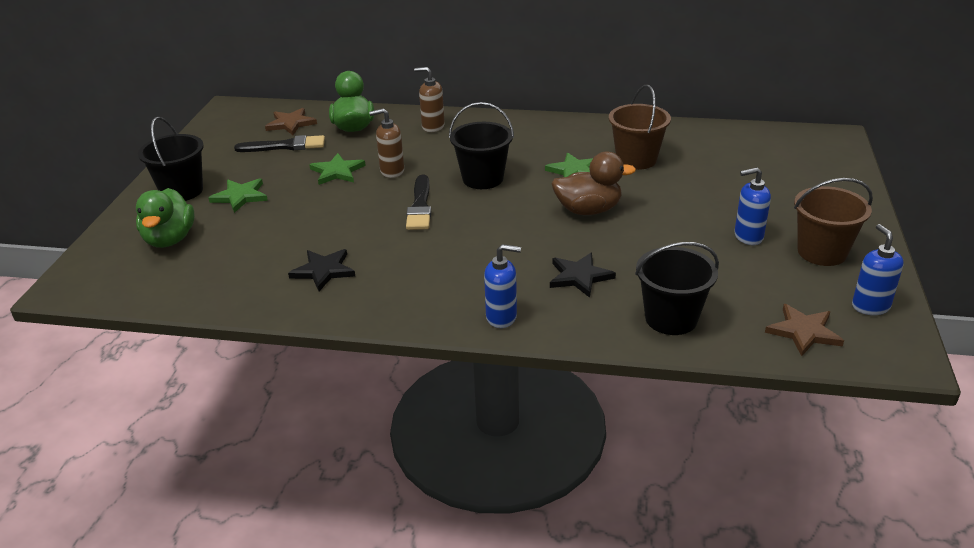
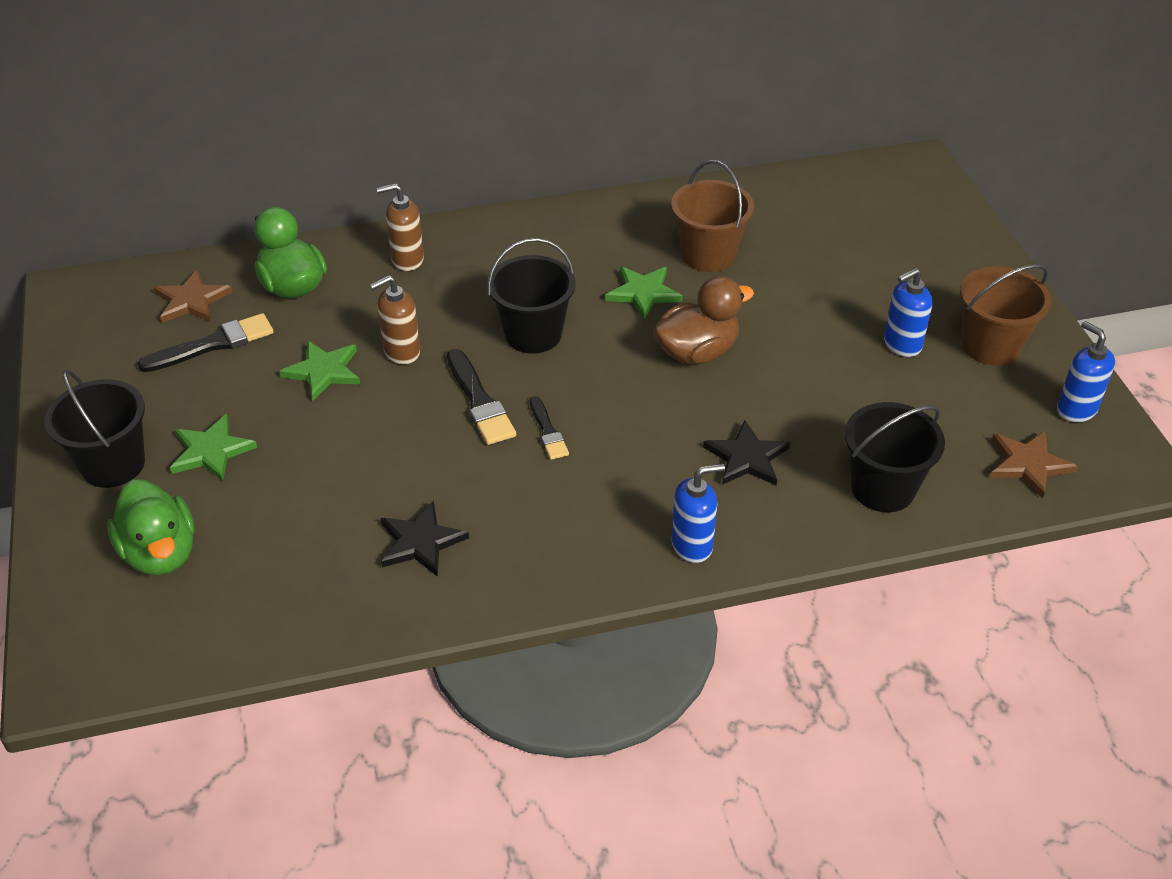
camera: 25 degrees left, 10 degrees up
(451, 231) = (548, 431): none -> black brush

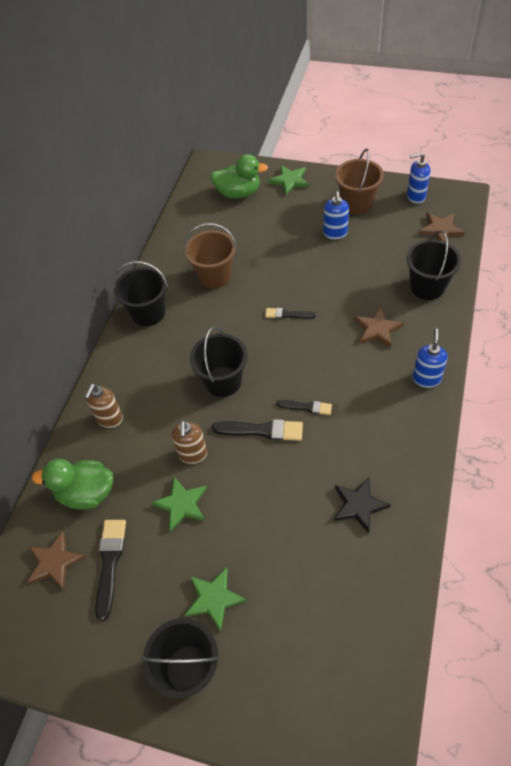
camera: 55 degrees left, 10 degrees up
(160, 553) = (290, 662): green duck -> green duck (238, 193)
(594, 222) = (148, 313): none -> black bucket
(643, 293) = (224, 317): green star -> green star (290, 181)
(697, 352) = (287, 314): brown duck -> black brush
(747, 458) = (377, 329): black star -> brown star

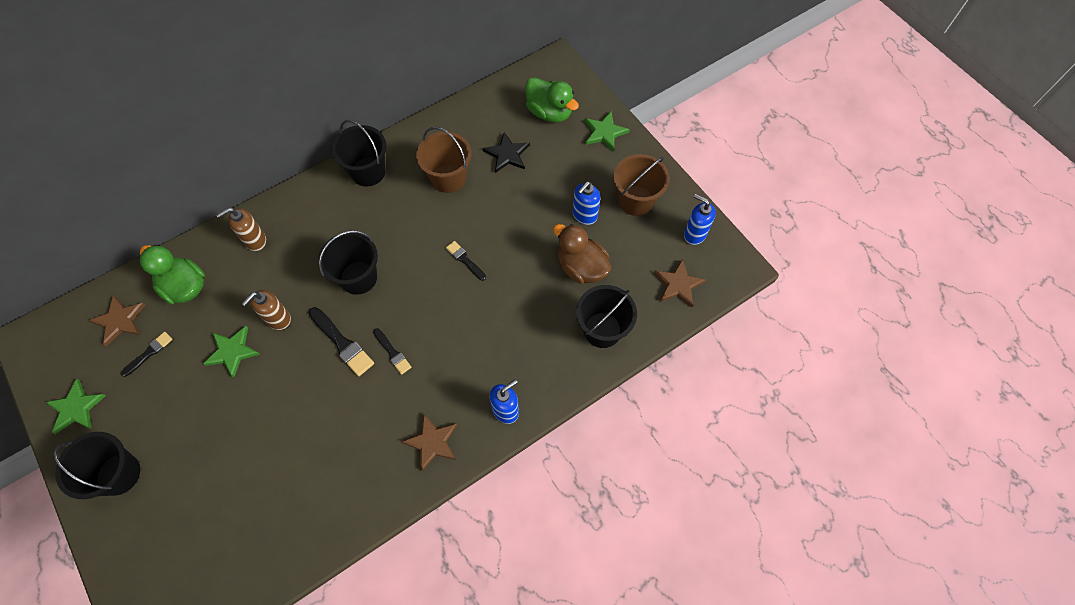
camera: 35 degrees right, 10 degrees up
(110, 563) = (149, 353): black brush -> black brush, size x0.62
(214, 598) = (181, 441): green star -> green star (76, 408)
(359, 505) = (342, 465): black star -> black star (507, 154)
(370, 263) = (581, 267): none -> brown duck
(377, 329) = (518, 333): brown star -> brown star (432, 442)

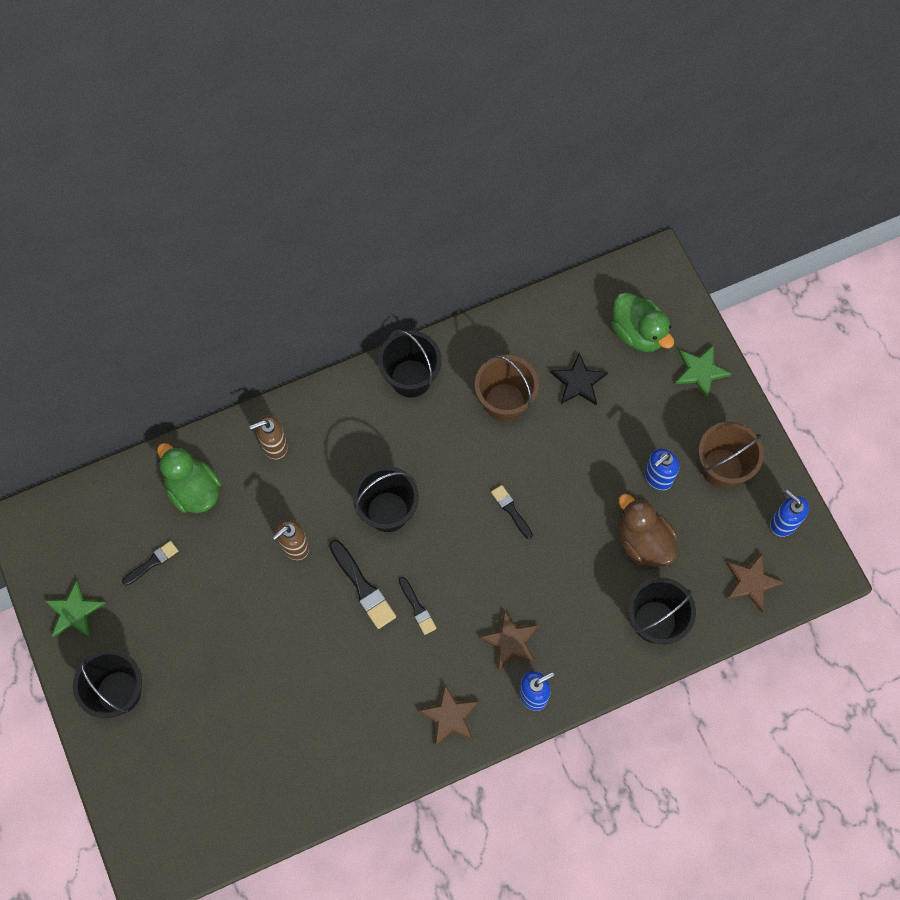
camera: 10 degrees right, 5 degrees up
(120, 321) = (121, 519): brown star -> brown star (511, 641)
(232, 351) = (242, 576): green star -> none

